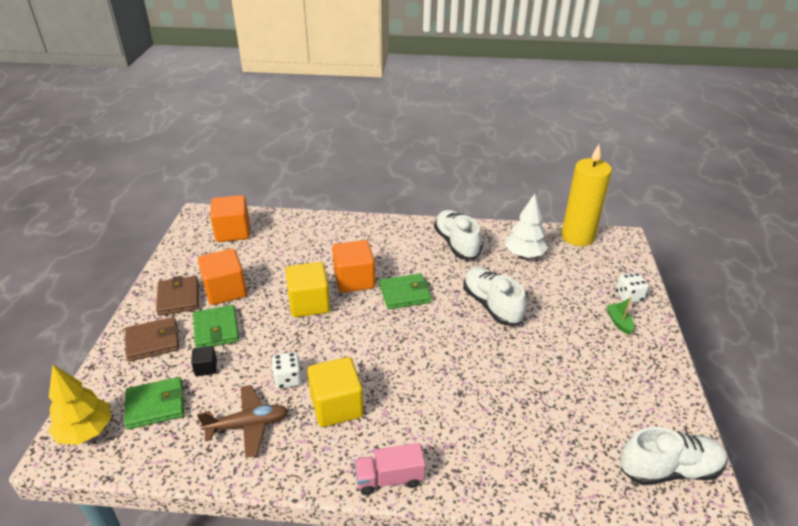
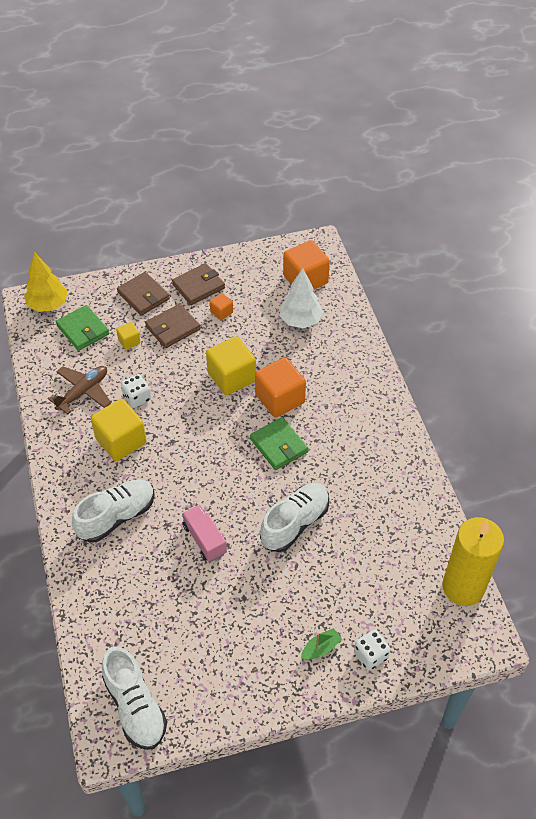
camera: 70 degrees right, 15 degrees up
(206, 368) = (129, 341): black cube -> yellow cube
(216, 329) = (172, 328): green wallet -> brown wallet
(225, 291) = (221, 312): orange cube -> orange cube, size x0.49
(248, 425) = (83, 392): brown plane -> brown plane turned 105 degrees counterclockwise
(389, 478) = (63, 499): pink truck -> pink truck (204, 539)
(456, 244) = (383, 467): white shoe -> white shoe (116, 517)
(524, 255) = (397, 537): white tree -> white tree (300, 320)

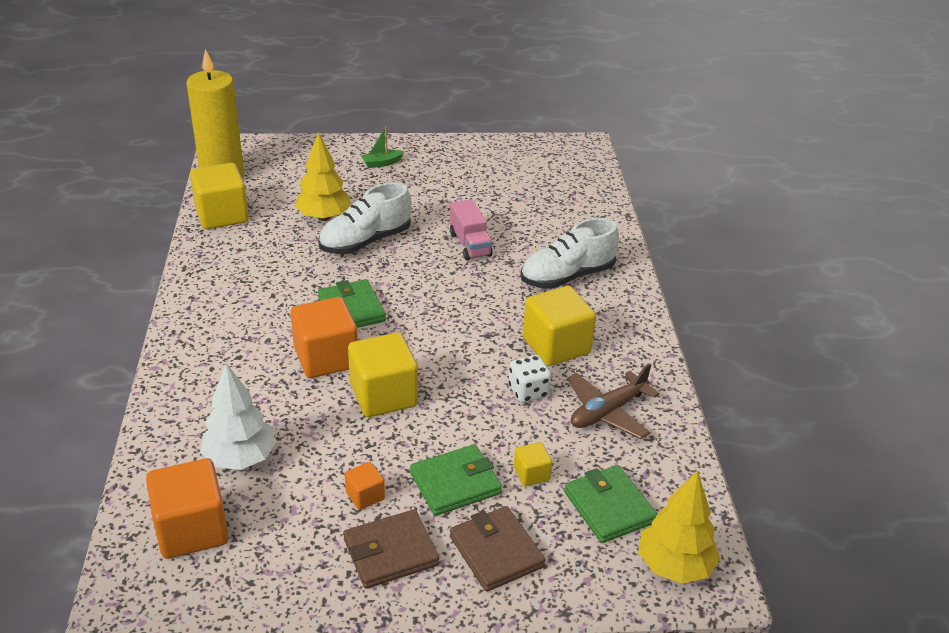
camera: 170 degrees left, 15 degrees down
(135, 706) = (559, 158): white shoe -> none
(172, 328) = (455, 483): brown wallet -> green wallet
(343, 548) = (323, 217): none -> yellow tree
(370, 655) = (338, 154): white dice -> none
(431, 530) = (222, 215): none -> yellow cube

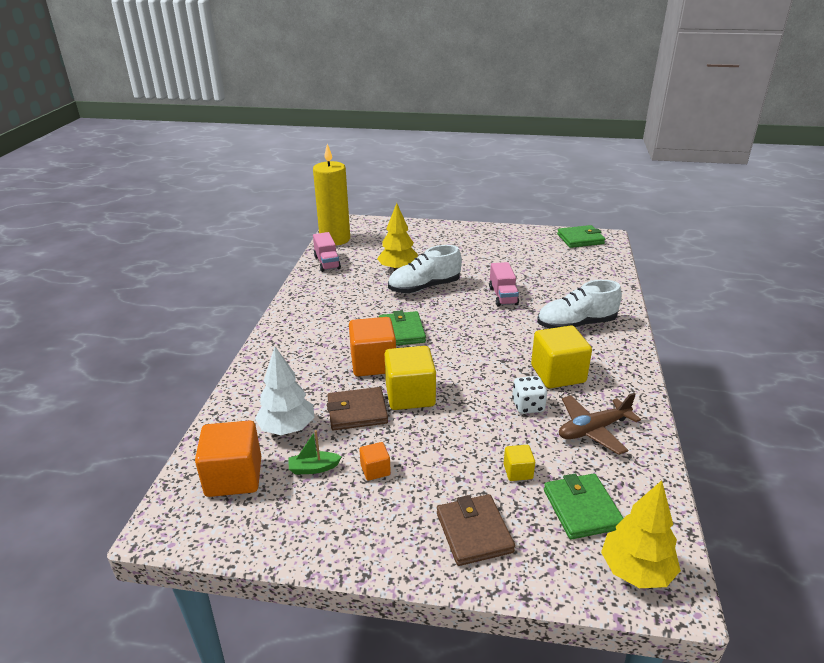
camera: 15 degrees right, 5 degrees down
(222, 215) = (327, 263): yellow cube -> pink truck
(381, 163) = (449, 238): green boat -> green boat (313, 468)
(390, 552) = (384, 519): brown wallet -> brown wallet (357, 412)
(455, 483) = (451, 470): green wallet -> green wallet (580, 239)

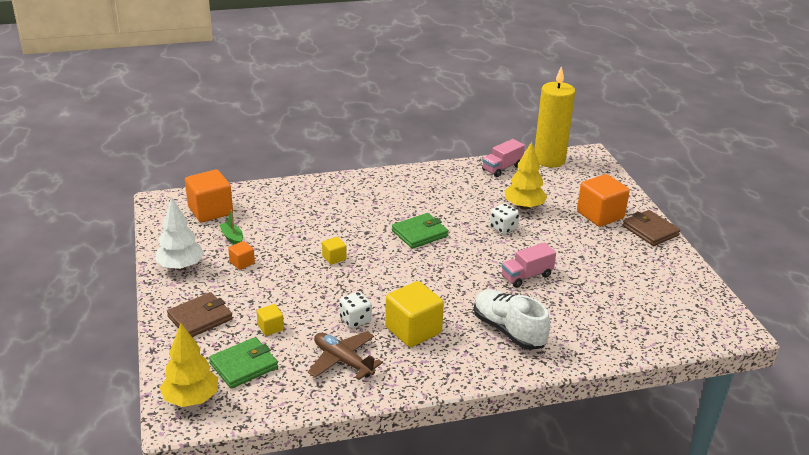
camera: 65 degrees right, 0 degrees up
(287, 428) = (266, 216): white tree -> white tree (180, 266)
(357, 412) = (300, 239): brown wallet -> brown wallet (650, 230)
(373, 363) = (364, 231): orange cube -> orange cube (600, 215)
(410, 395) = (334, 258): yellow cube -> yellow cube, size x0.49
(424, 287) = (503, 228): white shoe -> white dice
(580, 239) = (710, 310): green wallet -> none

